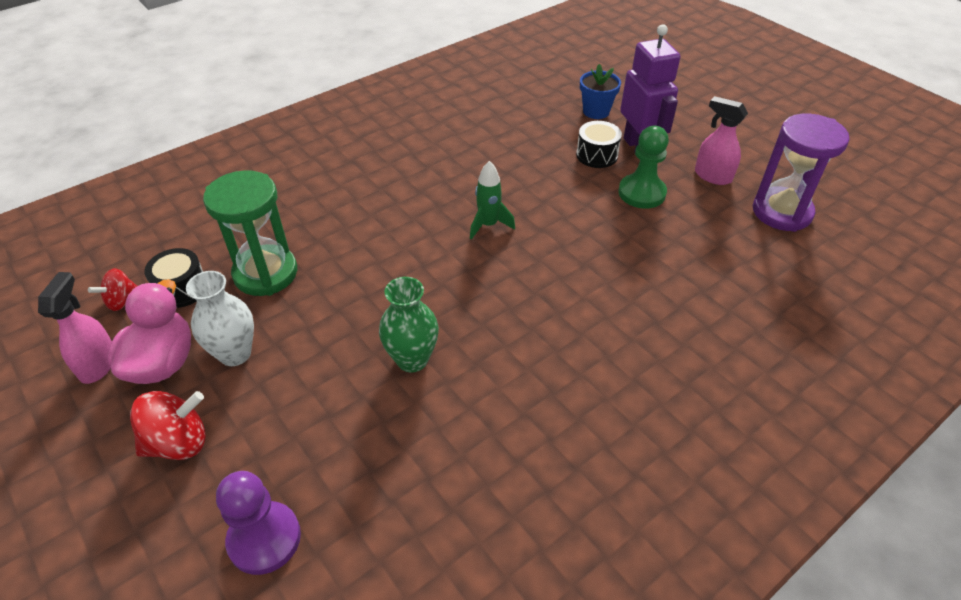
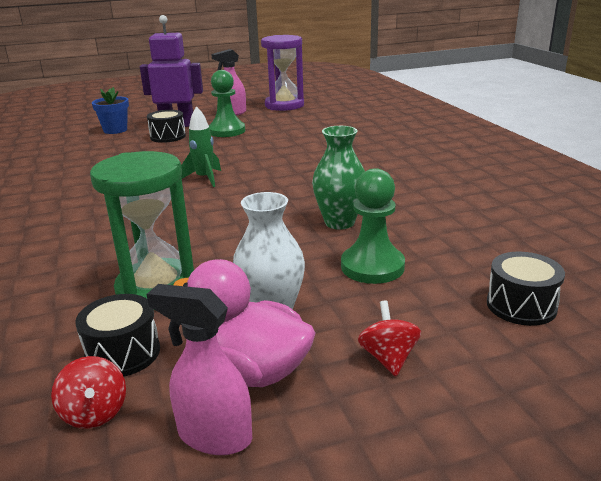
camera: 70 degrees left, 20 degrees down
(178, 442) = (388, 358): red spinning top -> red spinning top, size x0.63
(264, 539) = (521, 305): purple pawn -> black drum
(323, 405) = (372, 266): none -> green pawn

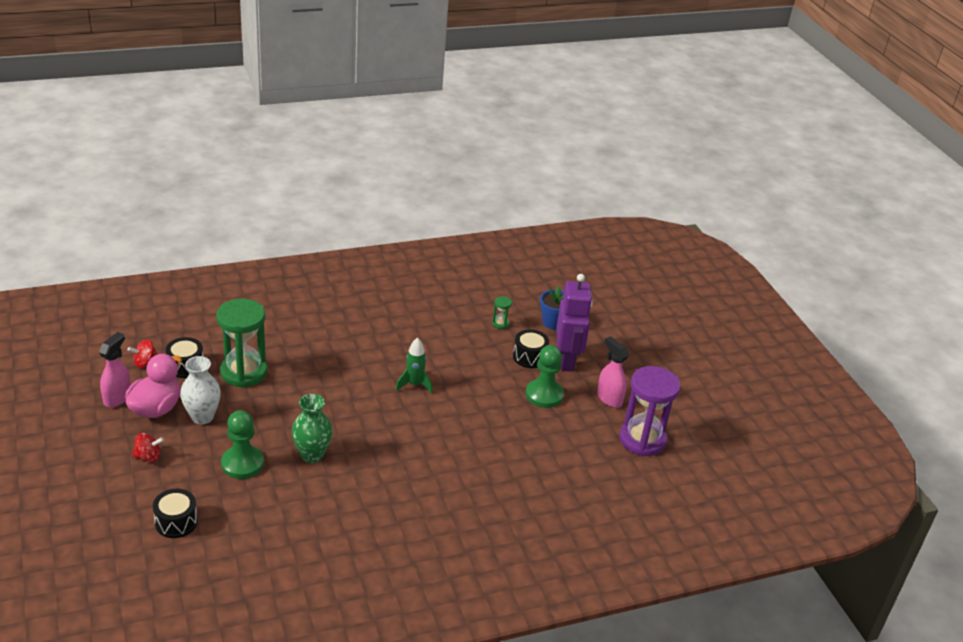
camera: 85 degrees right, 10 degrees up
(107, 148) = (500, 324): none -> green hourglass

